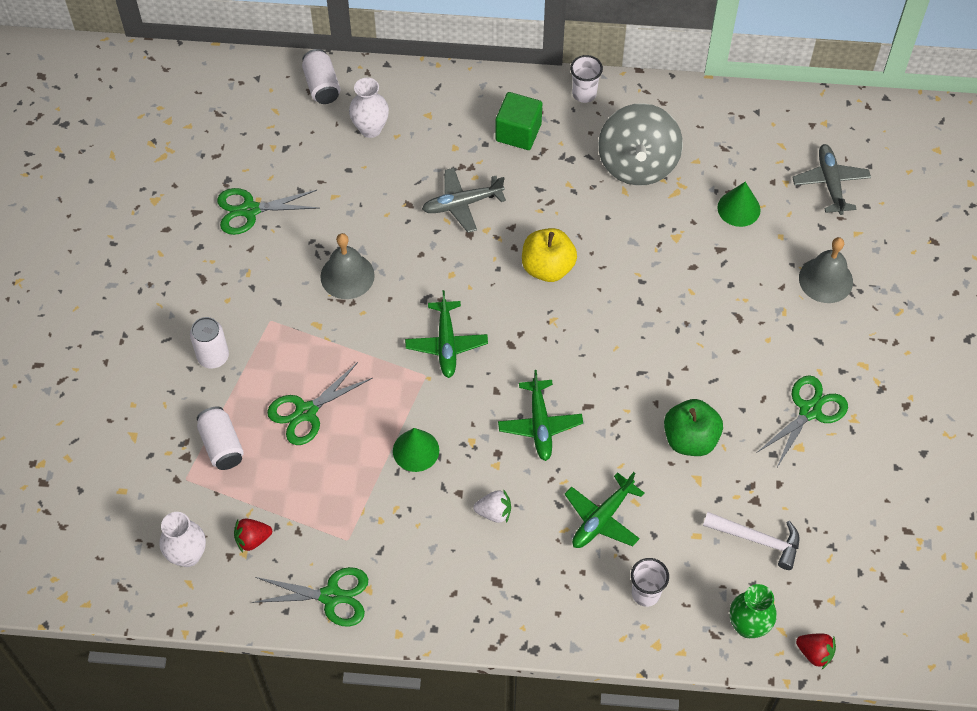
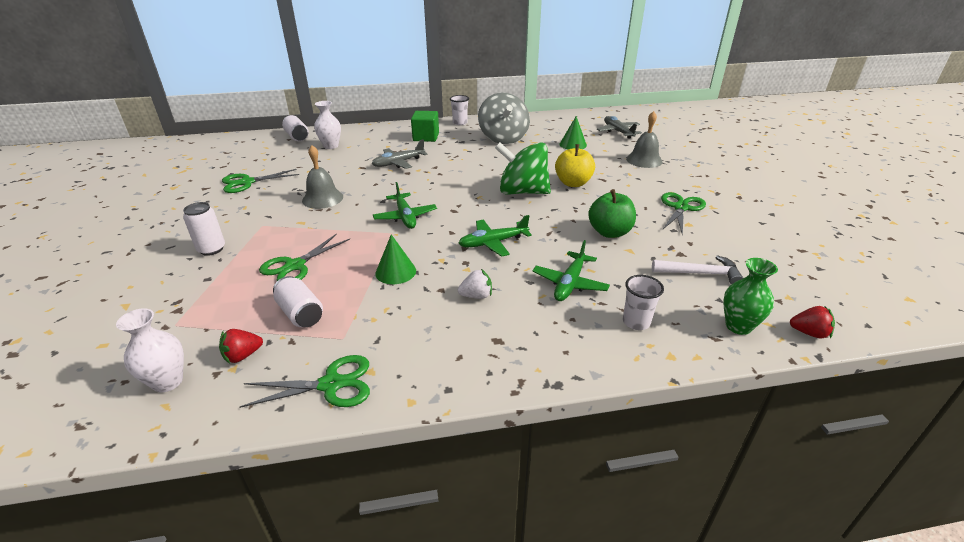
camera: 15 degrees left, 25 degrees down
(222, 445) = (215, 297): white can -> white can (300, 313)
(540, 425) = (493, 243): green plane -> green plane turned 90 degrees clockwise
(547, 267) = (466, 178): yellow apple -> yellow apple (573, 183)
(614, 322) = (522, 192): none -> green spinning top

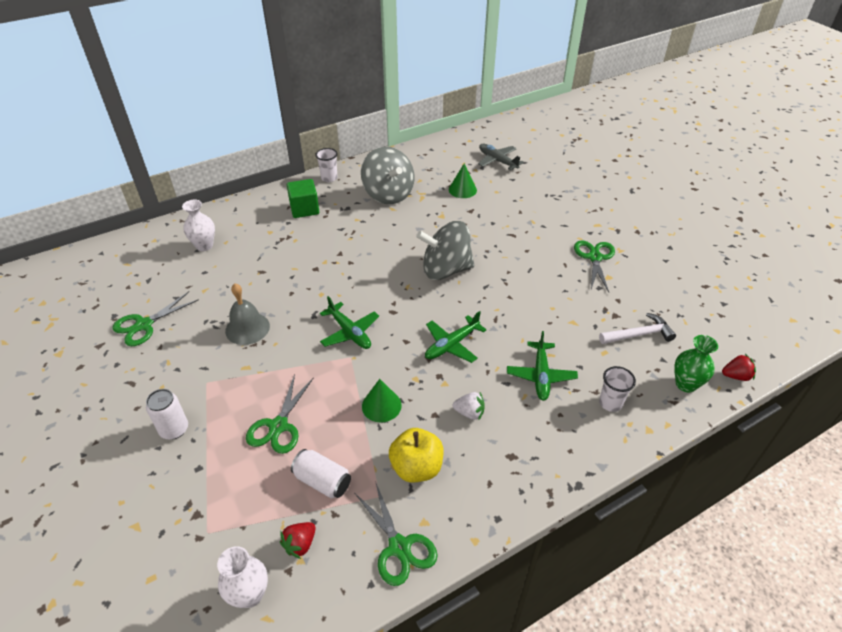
camera: 20 degrees left, 10 degrees up
(297, 137) = (153, 238): white can -> none
(331, 384) = (399, 547): green scissors -> green scissors turned 90 degrees clockwise
(398, 163) = (297, 256): grey plane -> none
(476, 296) = (469, 413): white strawberry -> white strawberry turned 45 degrees clockwise
(522, 192) = (445, 270): green spinning top -> grey spinning top
(573, 183) = (487, 246): yellow apple -> yellow apple (416, 467)
(609, 232) = (547, 304): green apple -> none
(644, 160) = (538, 199): grey bell -> none

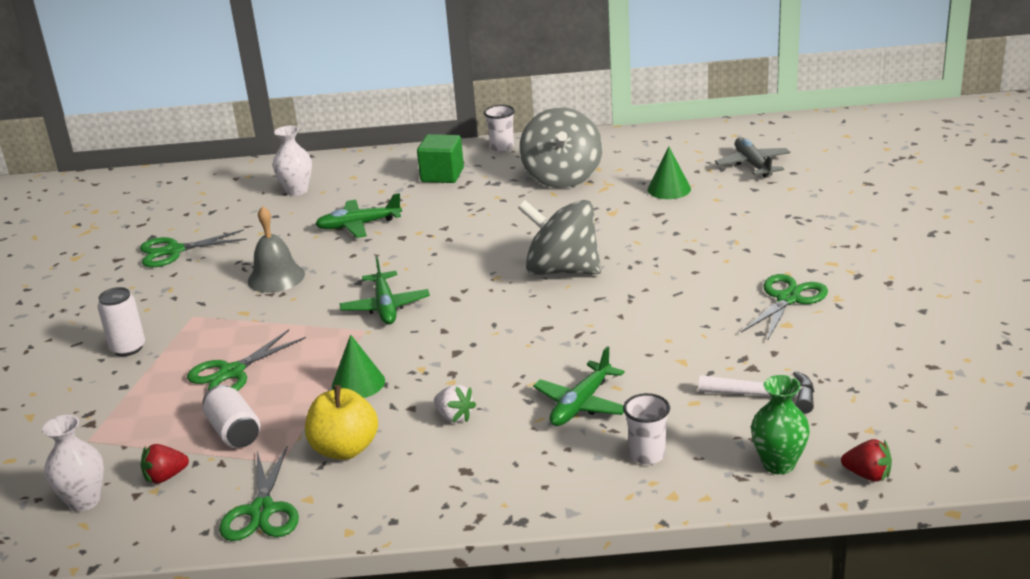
camera: 30 degrees right, 15 degrees down
(452, 345) = (496, 347): green plane -> green plane (358, 225)

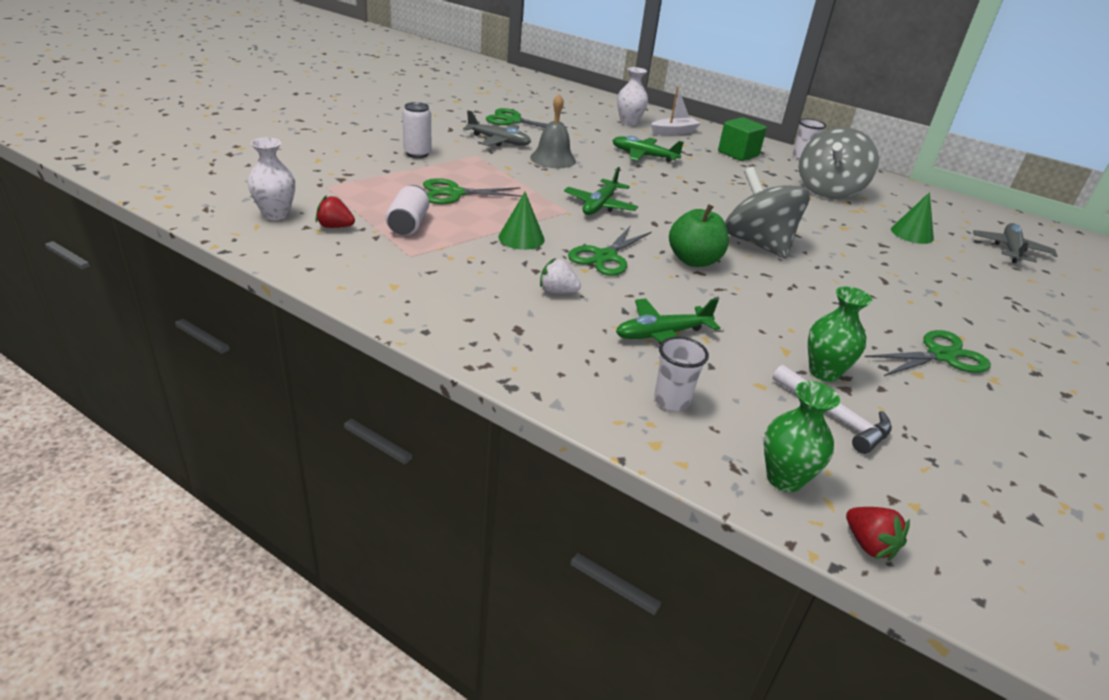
camera: 30 degrees right, 5 degrees up
(193, 285) = (499, 141): none -> grey plane
(262, 511) = (357, 276): green scissors -> green scissors (605, 257)
(345, 449) = (458, 270): yellow apple -> none
(354, 179) = (674, 132): none -> white boat
(454, 416) = (557, 291): white strawberry -> white strawberry turned 120 degrees clockwise
(529, 318) = (694, 260): none -> green apple
(725, 363) = (824, 372): none -> green vase

